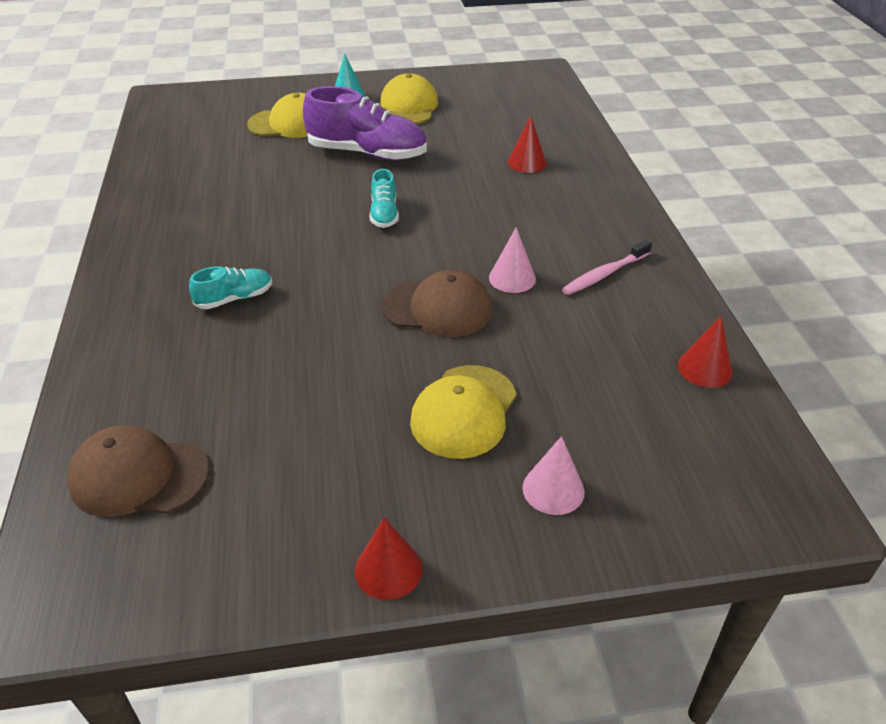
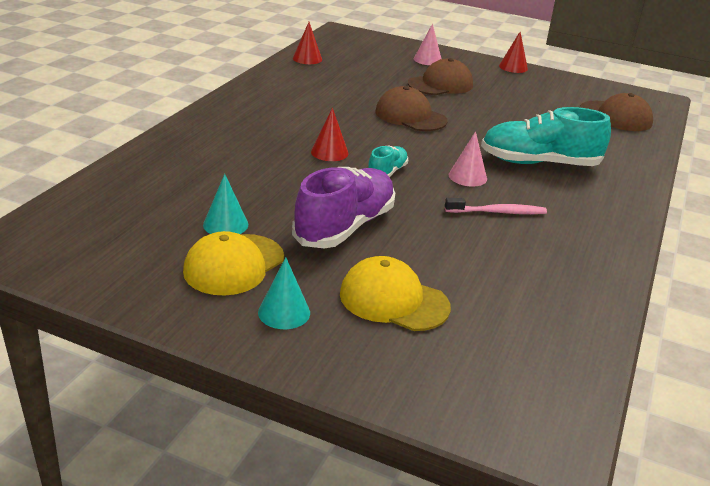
camera: 150 degrees left, 10 degrees down
(235, 298) = (539, 163): turquoise shoe -> turquoise shoe, size x1.98
(367, 153) = (345, 227): purple shoe -> purple shoe turned 75 degrees clockwise
(448, 124) = (225, 224): none -> turquoise cone
(464, 411) = (440, 84): yellow cap -> brown cap
(512, 278) = (347, 112): pink cone -> pink cone (467, 177)
(527, 162) = (219, 164): red cone -> red cone (329, 152)
(604, 274) = (290, 95): pink toothbrush -> pink toothbrush (497, 212)

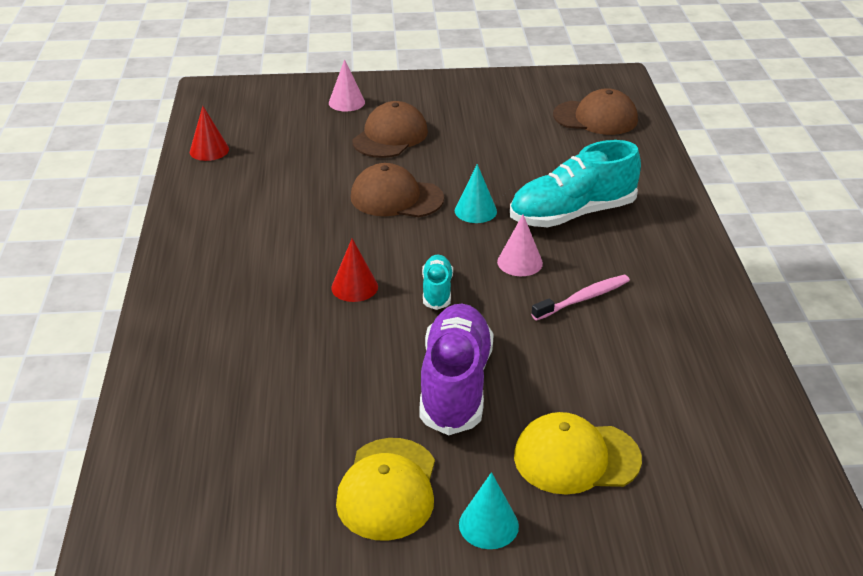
camera: 25 degrees left, 5 degrees up
(225, 224) = (332, 439): turquoise cone -> turquoise cone (475, 211)
(513, 67) = (445, 81): red cone -> none

